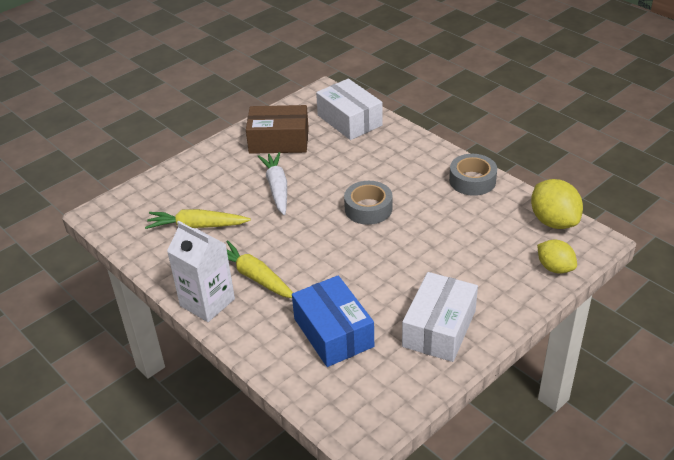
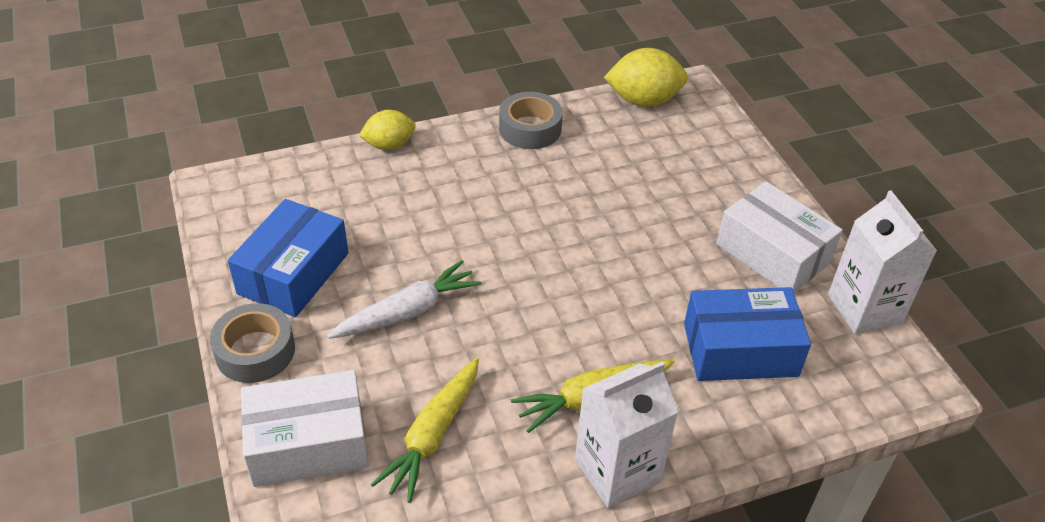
camera: 70 degrees left, 5 degrees up
(277, 188) = (408, 312): white carrot -> white carrot turned 135 degrees clockwise
(279, 141) = (293, 273): brown box -> blue box
(349, 120) = (311, 185): white box -> white box (308, 443)
(368, 208) = (521, 235): grey tape -> grey tape (255, 351)
(417, 391) = (864, 308): none -> white carton
(555, 268) = (718, 131): yellow lemon -> yellow lemon (389, 145)

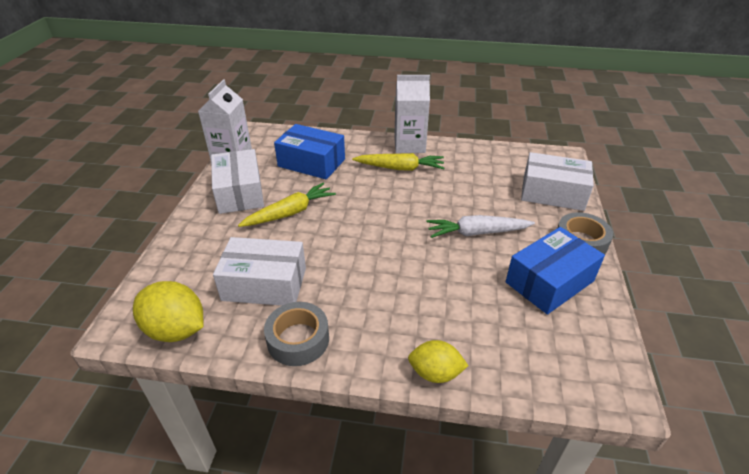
camera: 150 degrees left, 5 degrees down
(433, 435) = (487, 178): yellow carrot -> yellow carrot (290, 212)
(610, 160) = (264, 284): none -> white box

